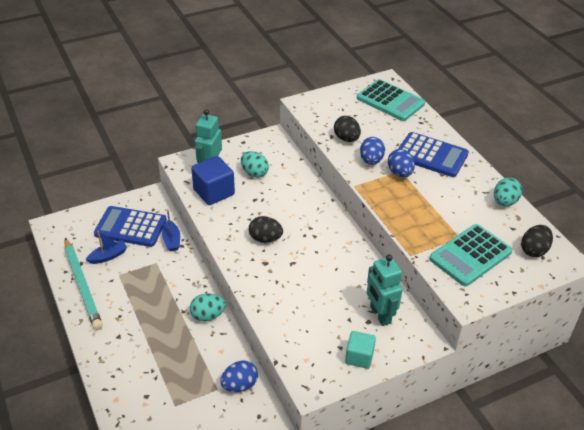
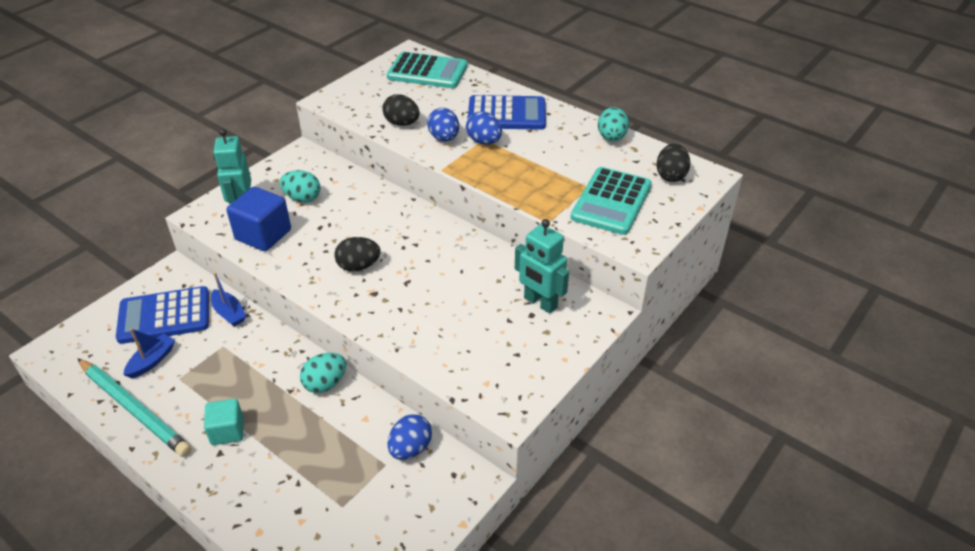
camera: 25 degrees left, 0 degrees up
(359, 357) = (544, 356): turquoise cube -> turquoise cube (227, 431)

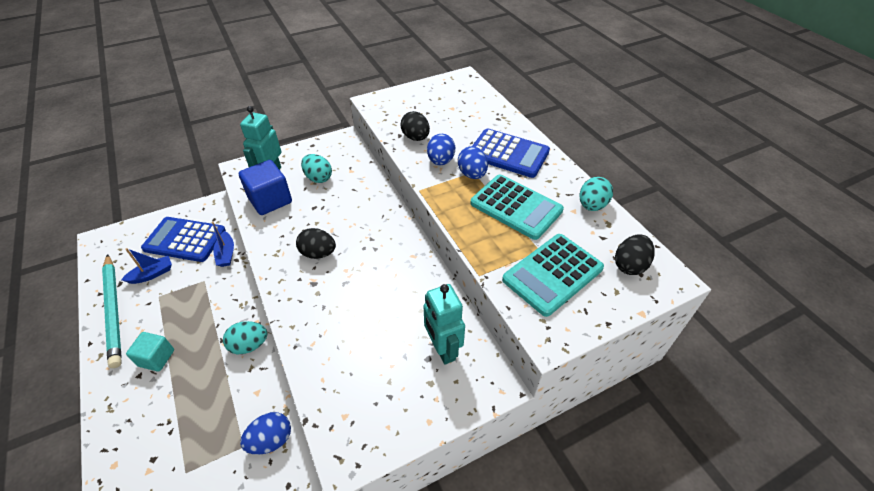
camera: 25 degrees right, 5 degrees up
(427, 72) = (466, 97): turquoise calculator -> turquoise calculator (516, 207)

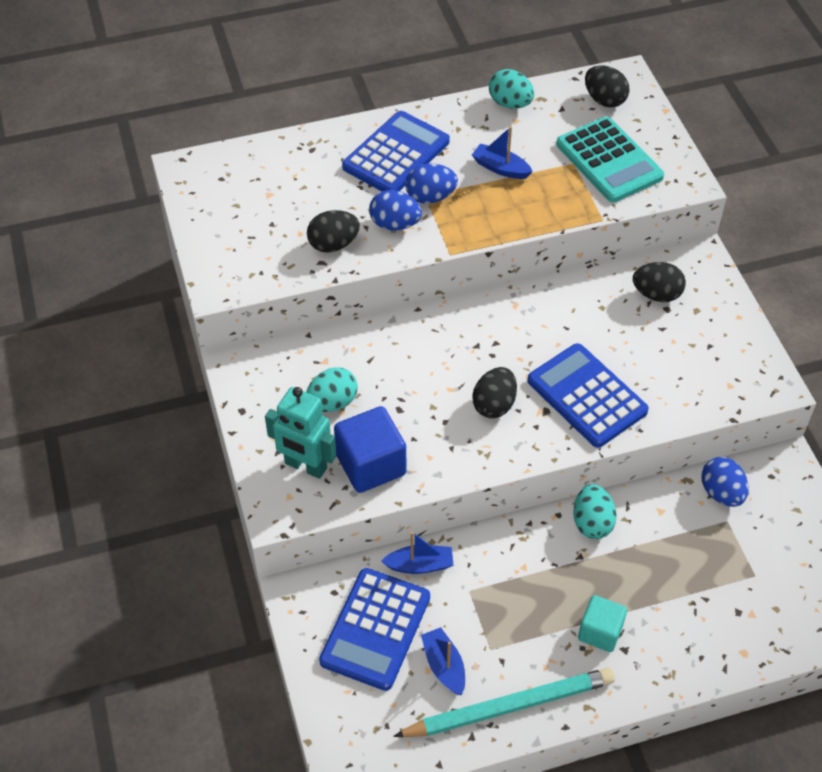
camera: 80 degrees left, 5 degrees up
(328, 307) = (587, 396): none -> blue calculator
(442, 349) = (656, 294): turquoise robot -> black egg
(516, 207) = (500, 168): turquoise calculator -> blue boat

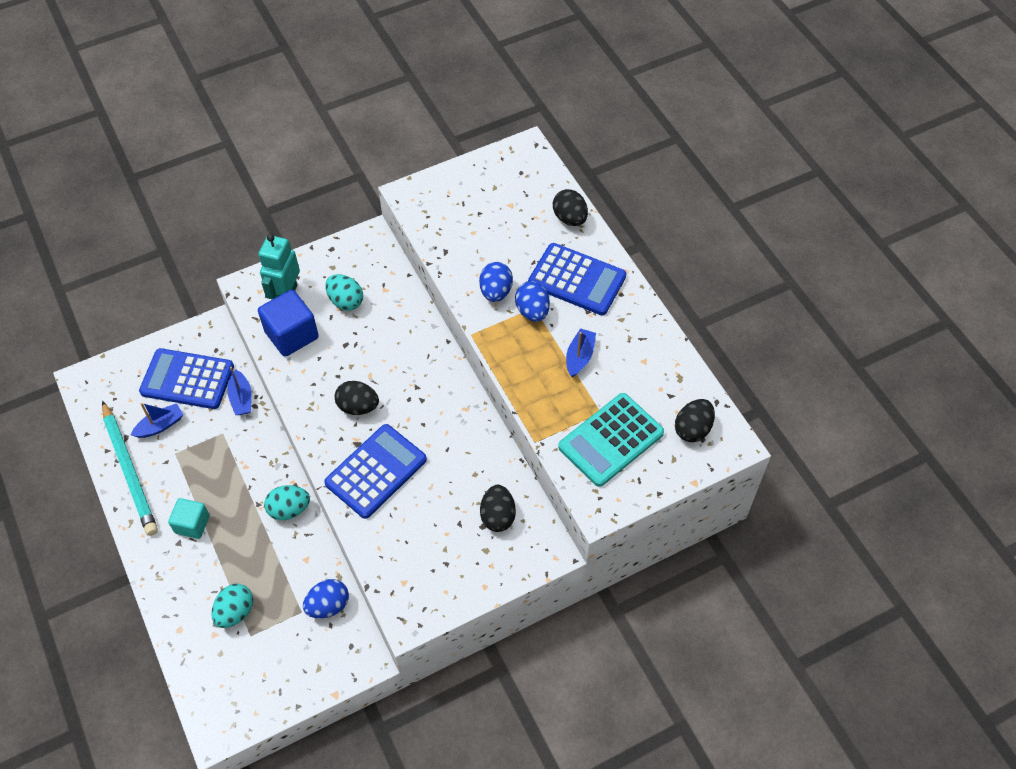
camera: 80 degrees right, 5 degrees up
(333, 244) = (465, 255): black egg -> black egg (570, 218)
(510, 103) = (665, 354): turquoise egg -> turquoise egg (235, 612)

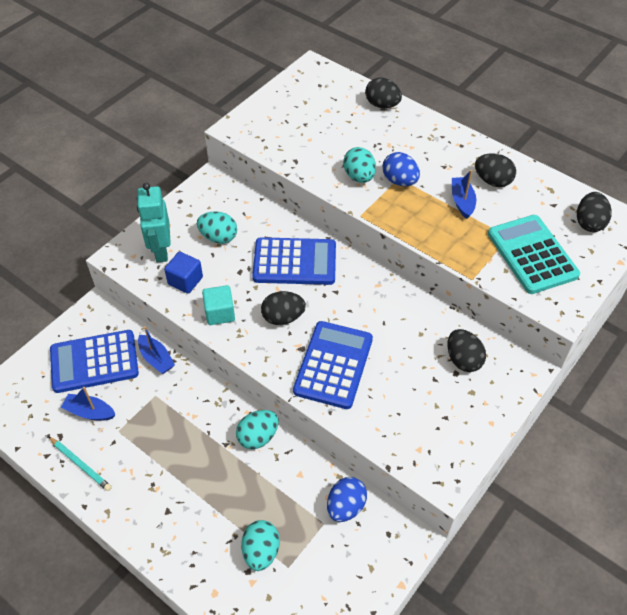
camera: 25 degrees left, 5 degrees down
(129, 470) = (80, 464): turquoise pencil -> turquoise pencil, size x0.52
(160, 426) = (90, 412): blue boat -> blue boat turned 105 degrees counterclockwise
(192, 524) = (172, 488): turquoise cube -> turquoise cube (220, 313)
(291, 335) = (185, 281): blue cube -> blue cube, size x0.65
(496, 292) = (359, 176): blue egg -> turquoise egg
(577, 280) = (419, 146): blue calculator -> blue calculator (294, 262)
(611, 440) = (532, 254): turquoise calculator -> turquoise calculator turned 135 degrees clockwise
(625, 346) = (492, 181): none -> black egg

